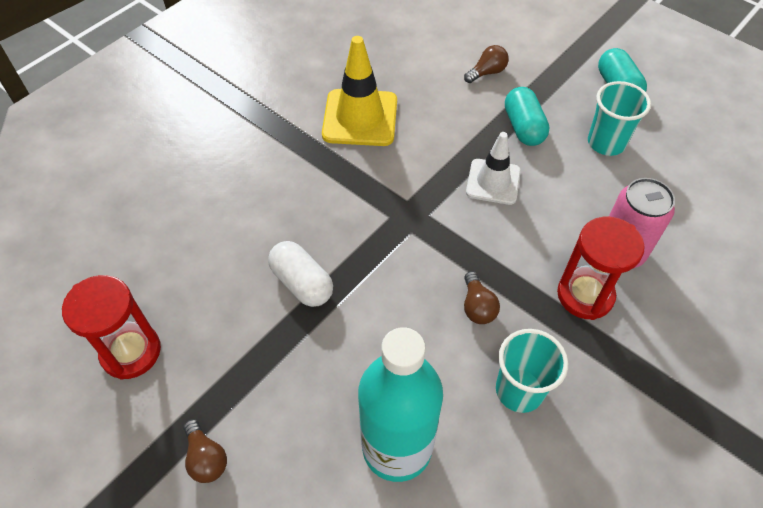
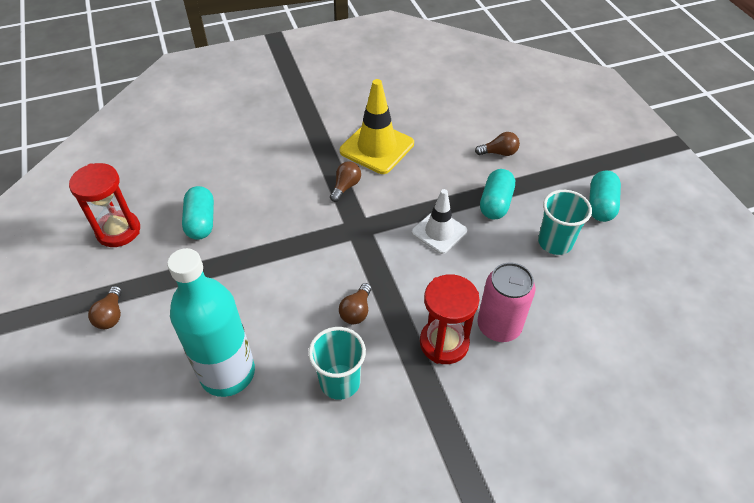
camera: 30 degrees right, 5 degrees down
(227, 291) = (201, 222): none -> turquoise capsule
(302, 283) = (251, 238): white capsule -> none
(361, 176) = (345, 187): none -> brown light bulb

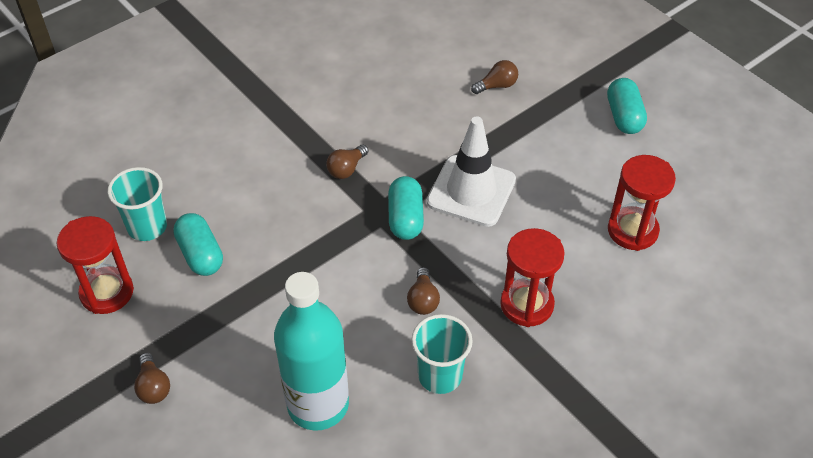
camera: 20 degrees left, 0 degrees up
(345, 187) = (346, 169): brown light bulb -> brown light bulb turned 150 degrees counterclockwise
(377, 147) = (360, 114): yellow traffic cone -> none
(439, 232) = (471, 191): white traffic cone -> white traffic cone, size x1.52
(495, 203) = (516, 143): turquoise capsule -> turquoise capsule (405, 218)
(499, 326) = (573, 271): pink can -> none
(555, 242) = (594, 169): turquoise cup -> turquoise cup (147, 227)
(568, 306) = (632, 230): none -> red hourglass

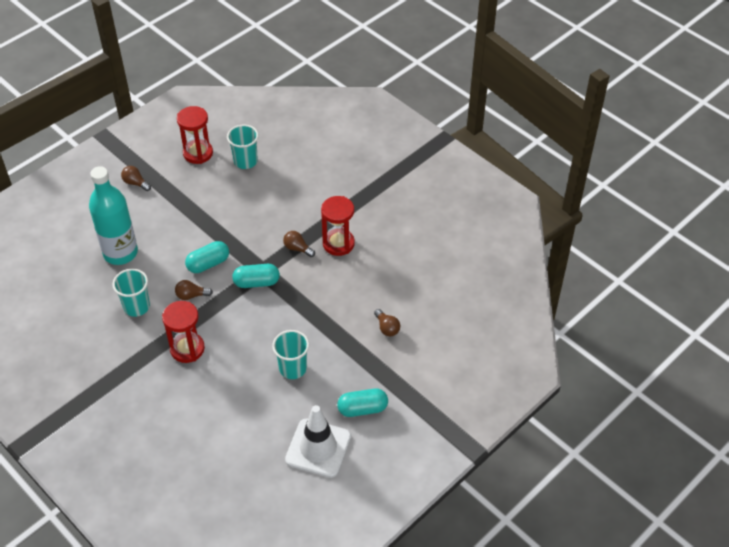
camera: 85 degrees right, 0 degrees up
(153, 387) = (135, 183): brown light bulb -> brown light bulb turned 60 degrees clockwise
(200, 254) = (225, 188): turquoise capsule -> turquoise capsule (208, 264)
(471, 191) = (282, 316): white traffic cone -> white traffic cone (318, 448)
(562, 182) = (293, 368): none -> turquoise cup
(632, 230) = (250, 410): red hourglass -> red hourglass (338, 243)

